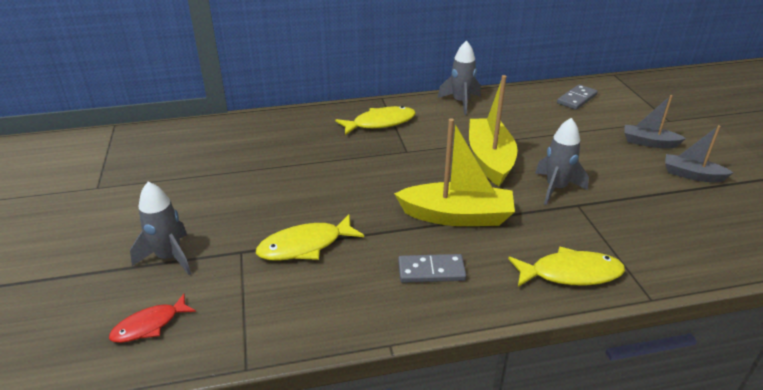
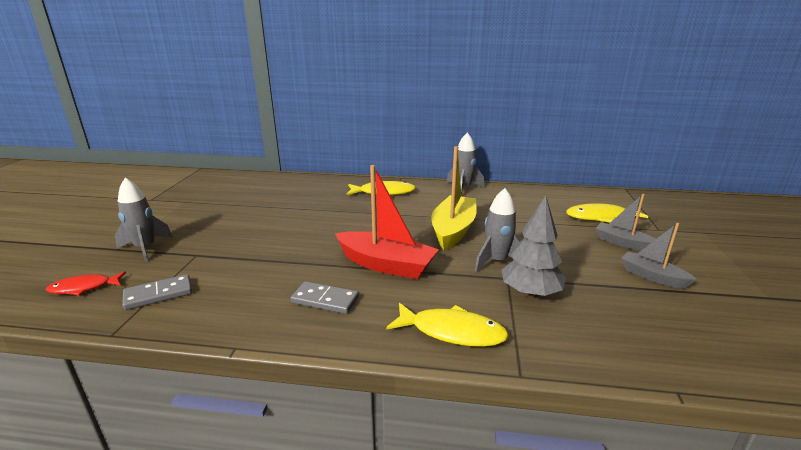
camera: 20 degrees right, 10 degrees down
(305, 246) = (245, 260): yellow fish -> yellow fish (600, 217)
(457, 216) = (386, 265): yellow boat -> red boat
(577, 99) = (573, 201): grey domino -> grey domino (158, 294)
(607, 216) = (530, 293): none -> grey tree

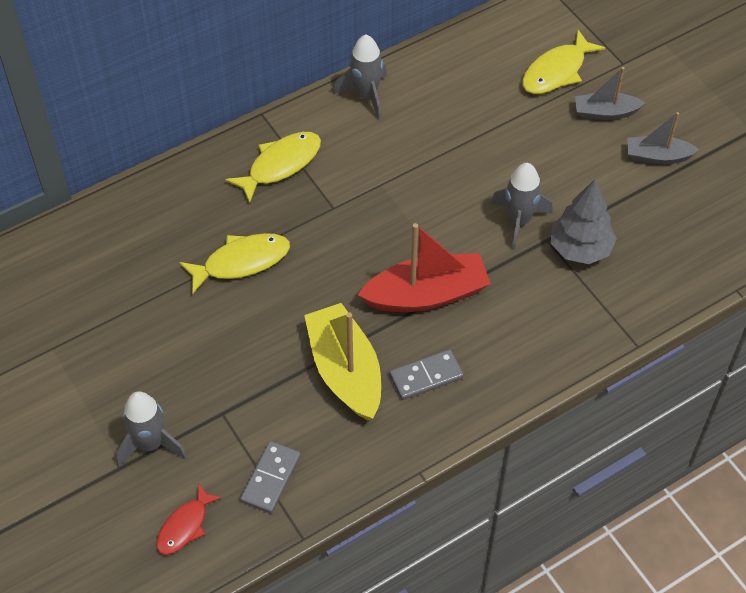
camera: 40 degrees left, 30 degrees up
(452, 332) = (559, 337): yellow fish -> yellow fish (241, 262)
(453, 230) = (434, 194): yellow boat -> yellow boat (345, 371)

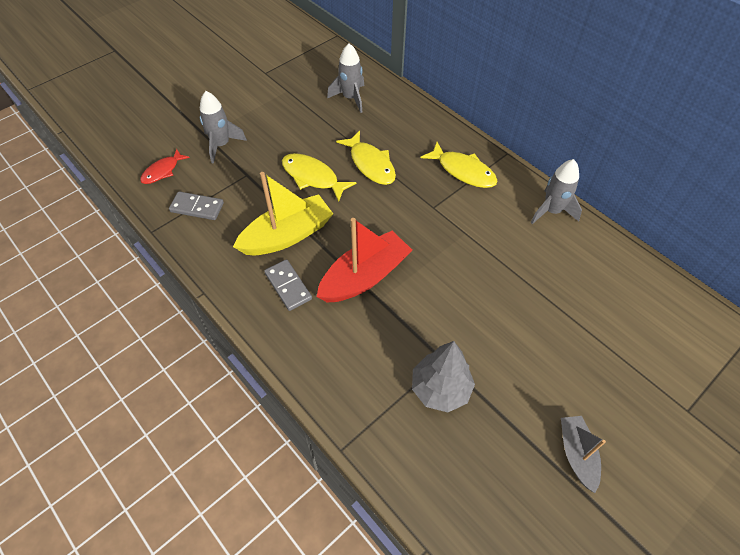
camera: 80 degrees right, 0 degrees up
(185, 526) = (162, 171): red fish -> red fish turned 75 degrees counterclockwise
(426, 295) = (365, 277): red boat -> red boat turned 105 degrees counterclockwise
(519, 221) = (457, 335): grey rocket -> grey rocket (350, 98)
(557, 71) = (646, 349): yellow fish -> yellow fish (313, 177)
(605, 112) = (613, 398): grey boat -> none

